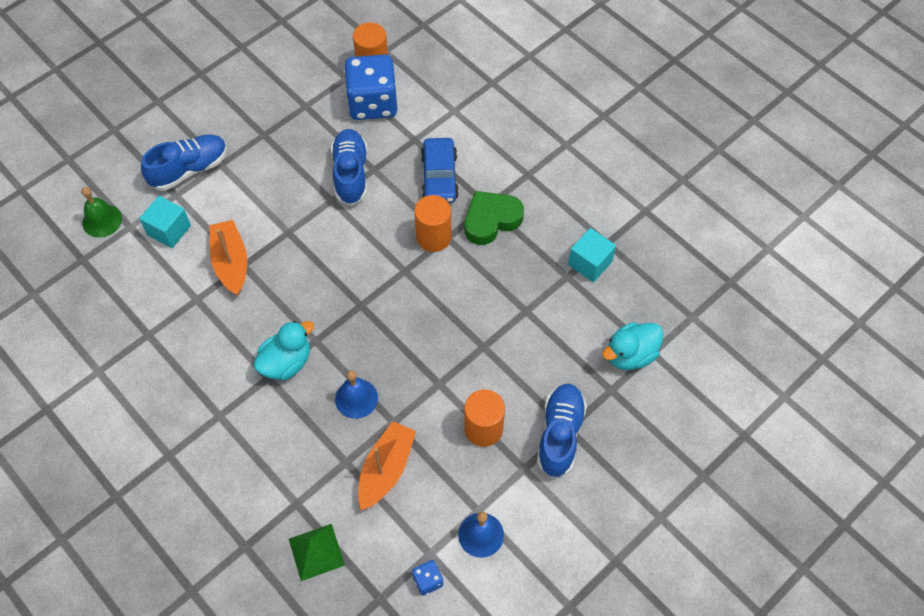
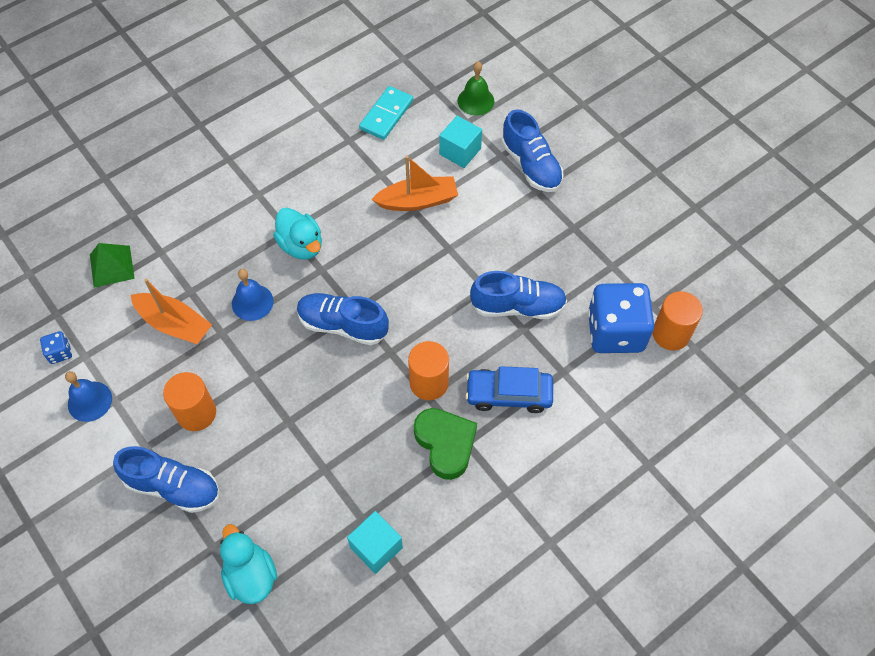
camera: 95 degrees right, 0 degrees up
(115, 301) = (386, 115): none -> turquoise domino
(378, 313) = (343, 325): none -> blue shoe

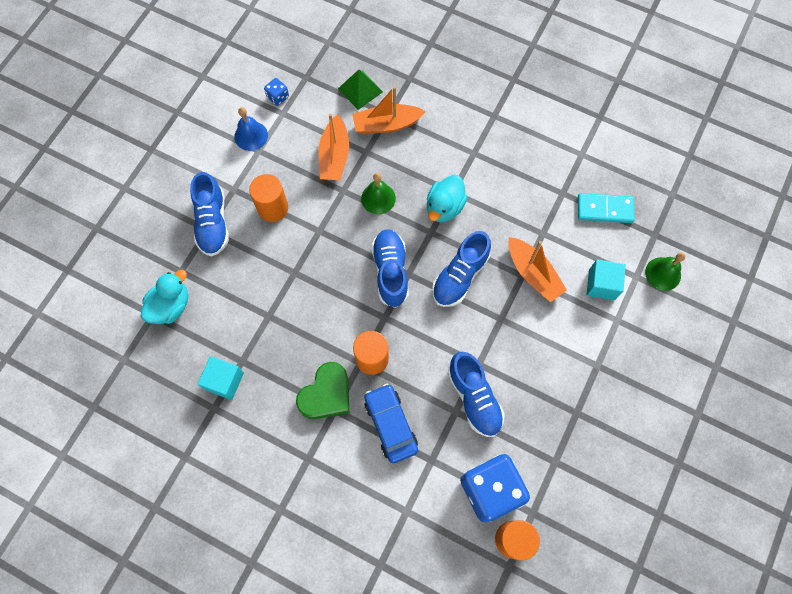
camera: 65 degrees right, 10 degrees up
(171, 258) = (386, 124): none -> orange boat
(252, 302) = (378, 198): blue bell -> green bell
(531, 165) = (621, 349): blue shoe -> blue shoe (460, 276)

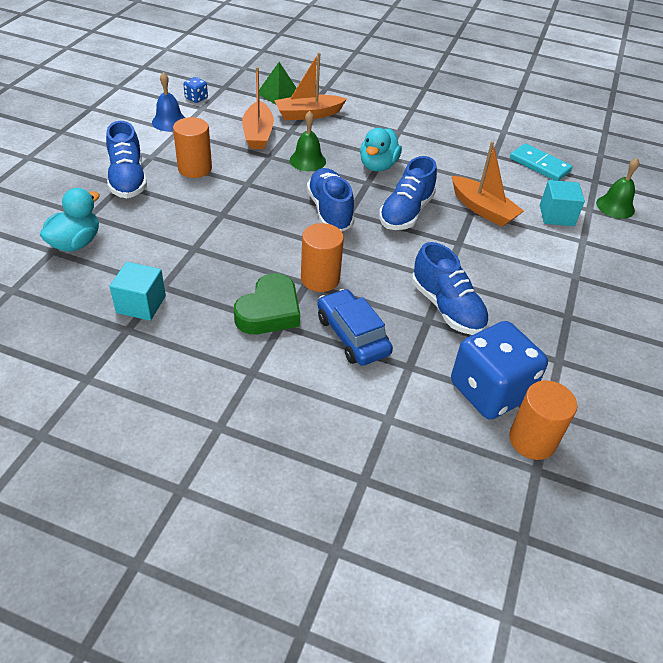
camera: 10 degrees left, 25 degrees down
(604, 209) = (539, 165): turquoise domino -> turquoise domino turned 45 degrees clockwise

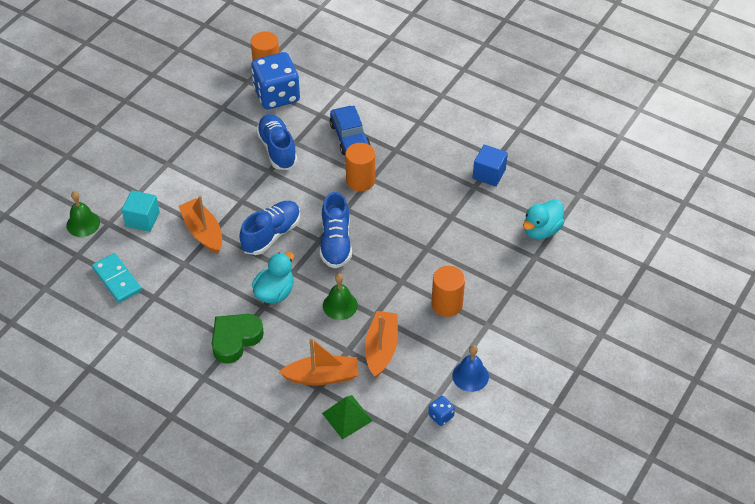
camera: 165 degrees left, 5 degrees up
(128, 179) = (507, 295): blue shoe -> none
(141, 304) = (489, 174): turquoise cube -> blue cube
(269, 311) = (401, 160): green heart -> green heart (235, 339)

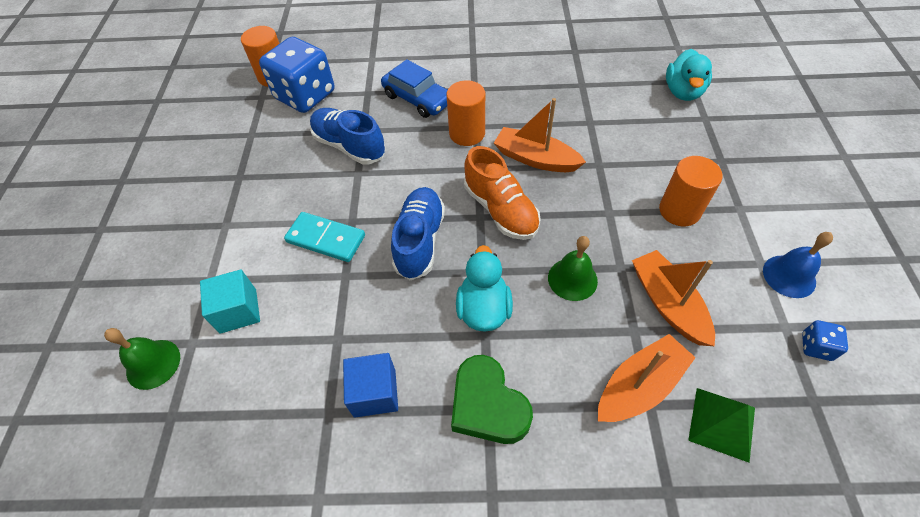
camera: 30 degrees left, 5 degrees up
(117, 279) = (256, 418): turquoise domino -> turquoise domino (326, 239)
(203, 232) = (332, 283): orange boat -> orange boat (535, 159)
(235, 339) = (488, 405): green heart -> green heart turned 45 degrees counterclockwise
(336, 242) = (500, 210): blue shoe -> orange shoe
(489, 174) = (583, 68): blue cube -> blue cube (375, 393)

